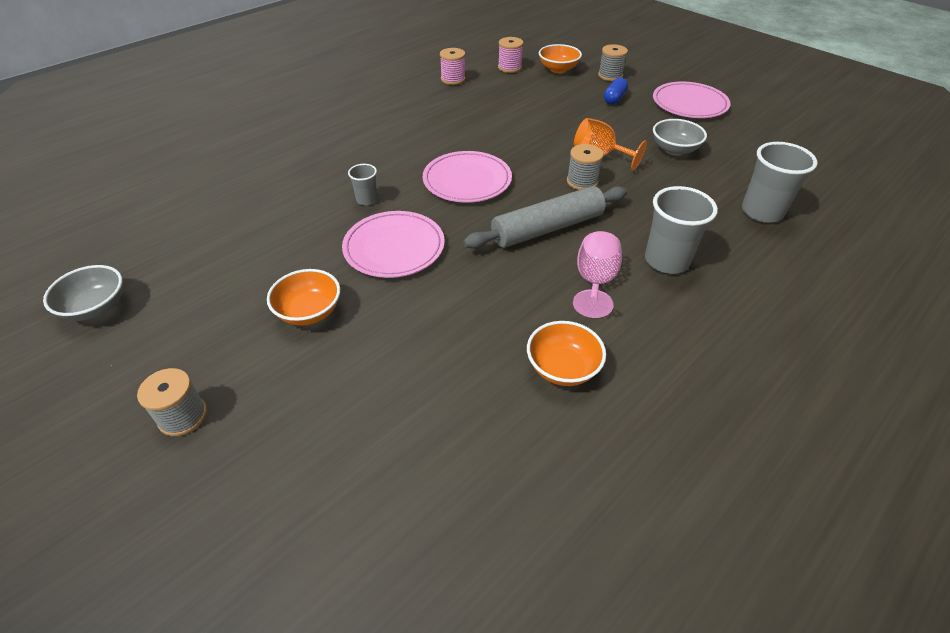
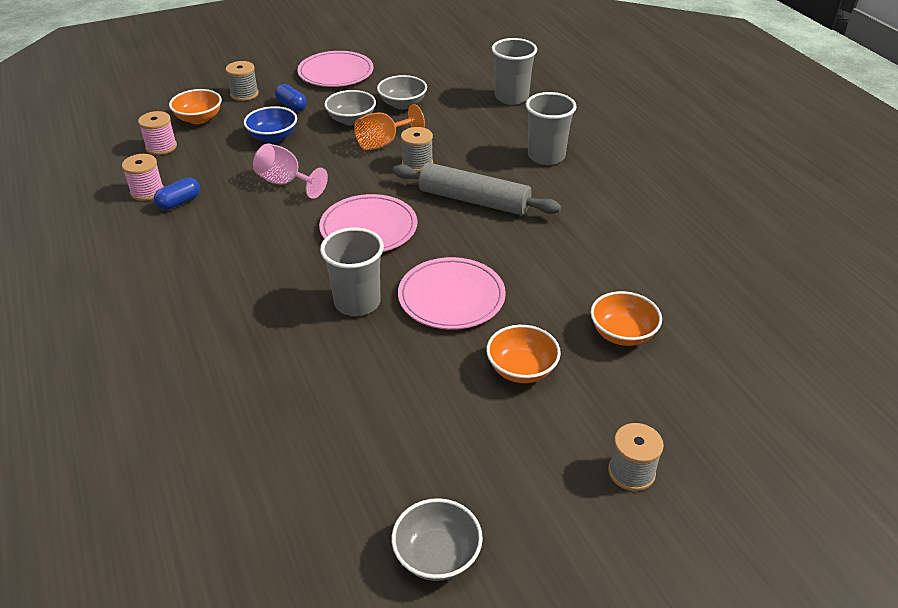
camera: 70 degrees left, 5 degrees down
(367, 200) = (357, 302): grey cup -> grey cup, size x1.86
(448, 94) = (179, 202): none -> blue capsule
(547, 228) = (474, 200): grey rolling pin -> grey rolling pin turned 60 degrees counterclockwise
(561, 104) = (273, 137): none -> blue bowl
(562, 368) = (641, 237): orange bowl -> orange bowl (622, 334)
(595, 282) = (555, 196): pink goblet -> pink goblet (286, 183)
(621, 131) = (351, 120): none -> grey bowl

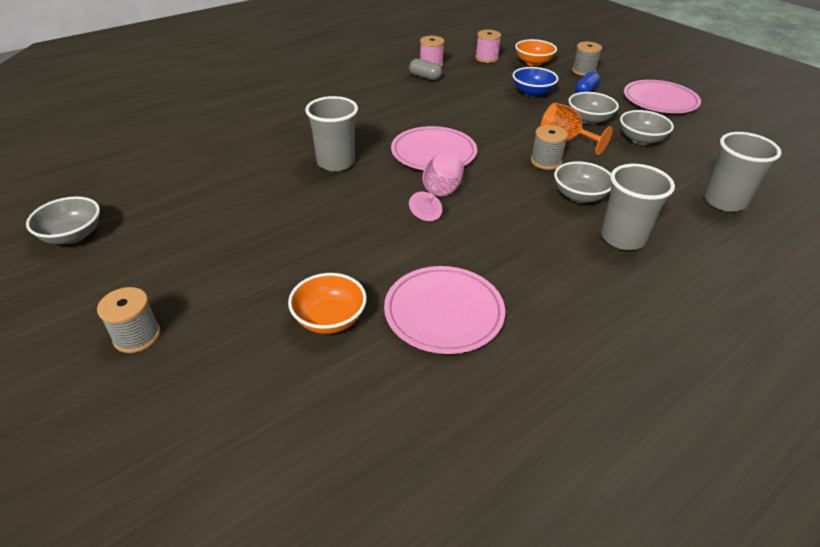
camera: 75 degrees right, 0 degrees up
(179, 202) = (425, 77): blue capsule -> grey capsule
(286, 183) = (473, 108): pink goblet -> pink goblet (438, 195)
(451, 297) = (356, 206): pink plate -> pink plate (444, 312)
(474, 200) = (507, 200): grey rolling pin -> none
(481, 160) = (579, 196): none -> grey bowl
(521, 369) = (268, 255): orange bowl -> none

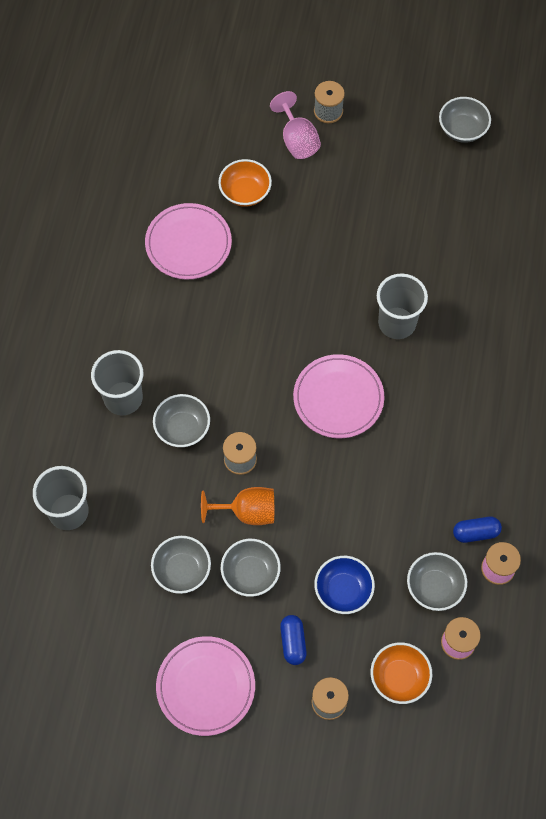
camera: 140 degrees right, 25 degrees up
(425, 77) = (475, 533): grey capsule -> blue capsule
(438, 195) = (284, 345): pink goblet -> pink goblet (297, 140)
(475, 74) = (434, 587): none -> grey bowl

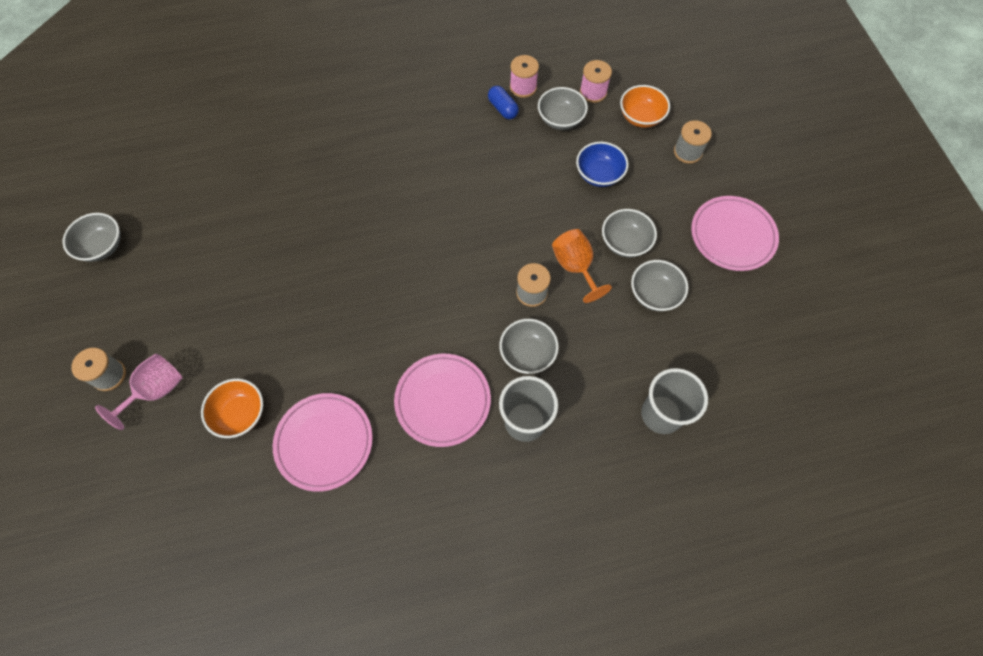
camera: 115 degrees left, 0 degrees up
(293, 642) = (660, 191): blue capsule -> none
(338, 398) = (435, 241): pink plate -> pink plate (443, 400)
(397, 323) = (340, 224): grey cup -> none

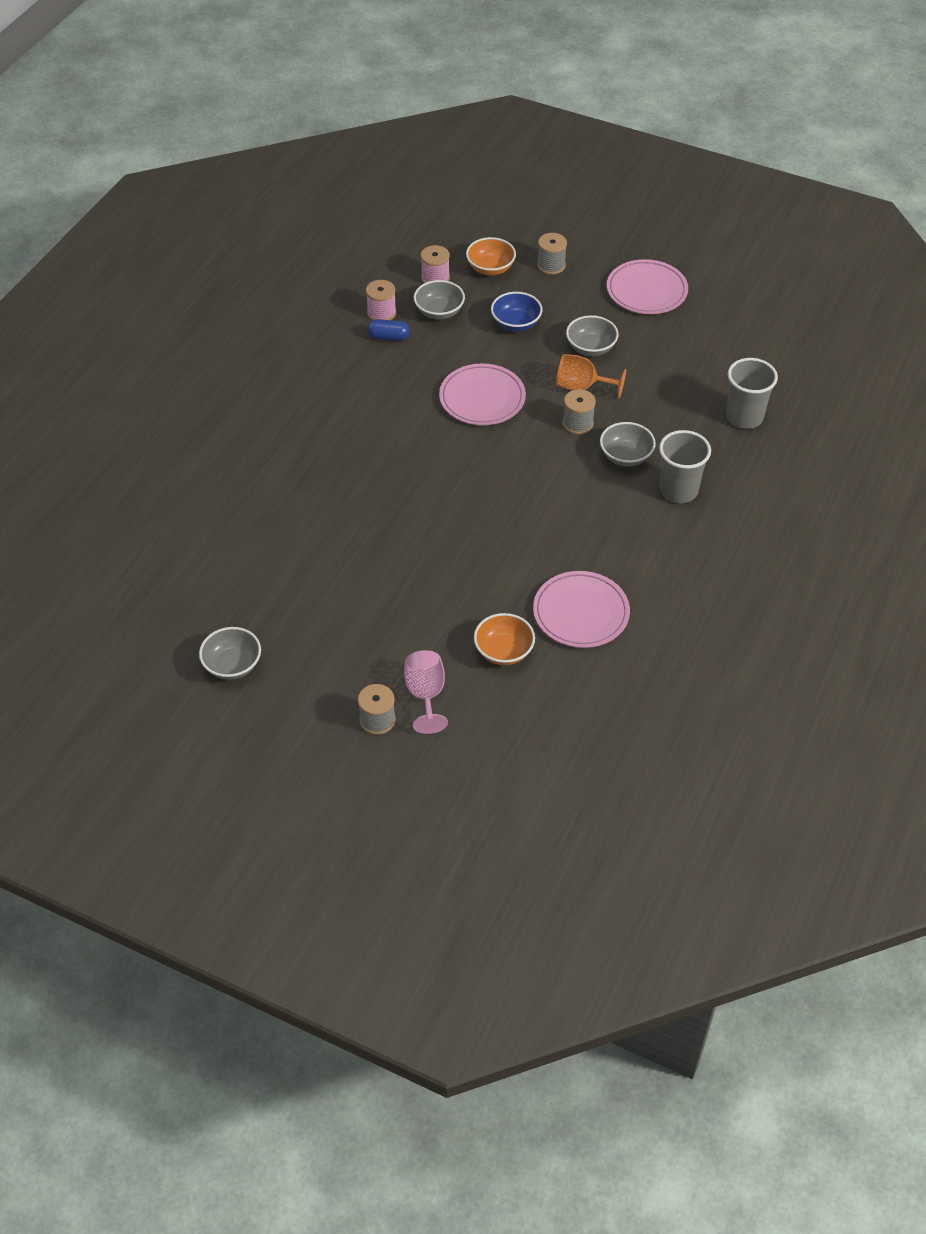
camera: 50 degrees left, 15 degrees down
(443, 400) = (615, 525): pink plate -> pink plate (482, 398)
(654, 294) = (649, 360): grey bowl -> none

